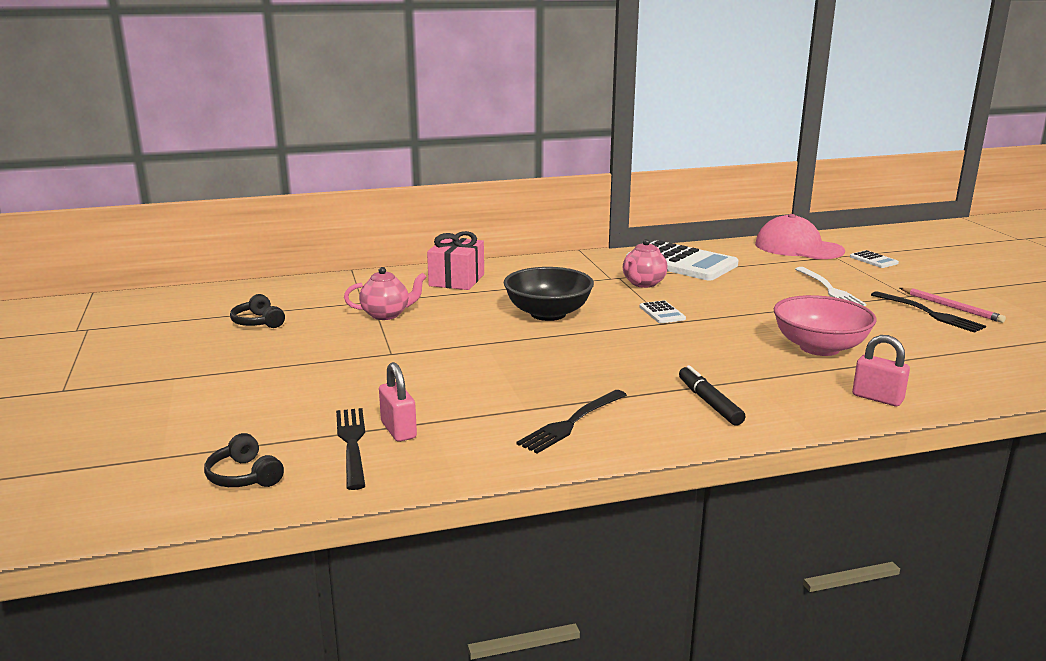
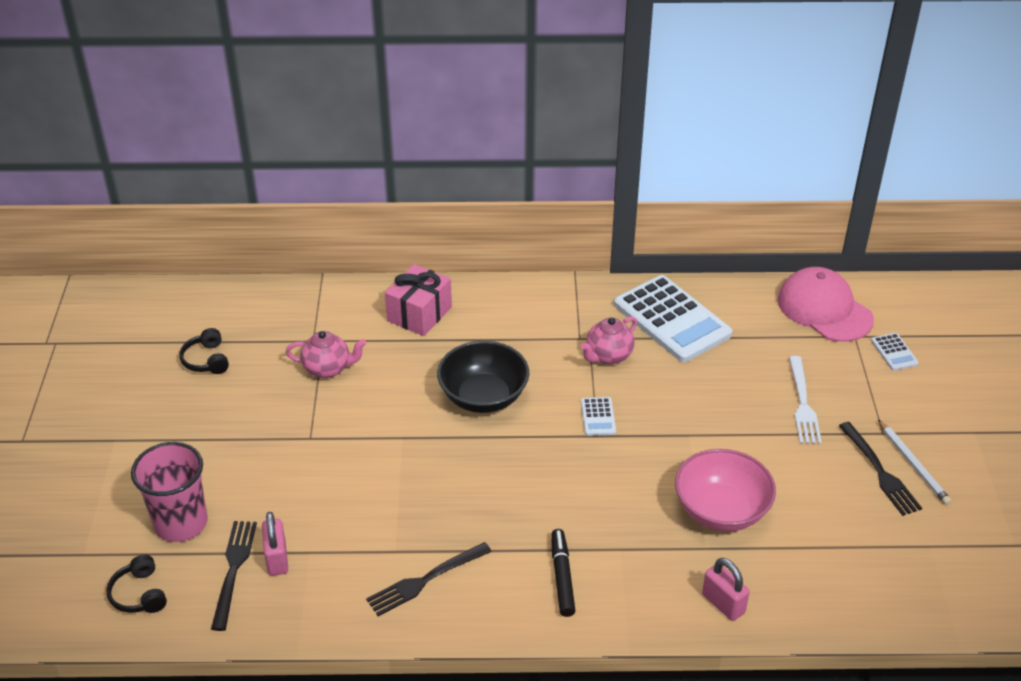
camera: 15 degrees right, 20 degrees up
(274, 420) = (181, 523): none -> pink cup
(951, 307) = (913, 464): pink pencil -> white pencil

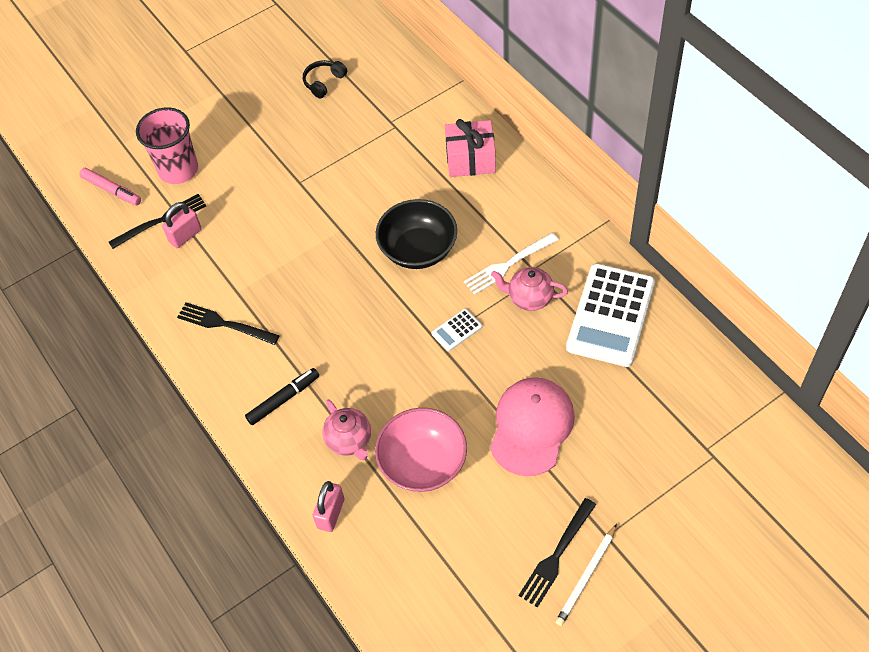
camera: 60 degrees right, 15 degrees up
(139, 594) = (111, 190): black headphones -> pink marker
(328, 369) = (370, 148): pink teapot -> pink teapot (349, 441)
(803, 403) = (591, 459): white fork -> white fork (508, 265)
(824, 309) = (728, 416): pink cap -> pink cap (531, 427)
(894, 352) = (720, 497): white calculator -> none

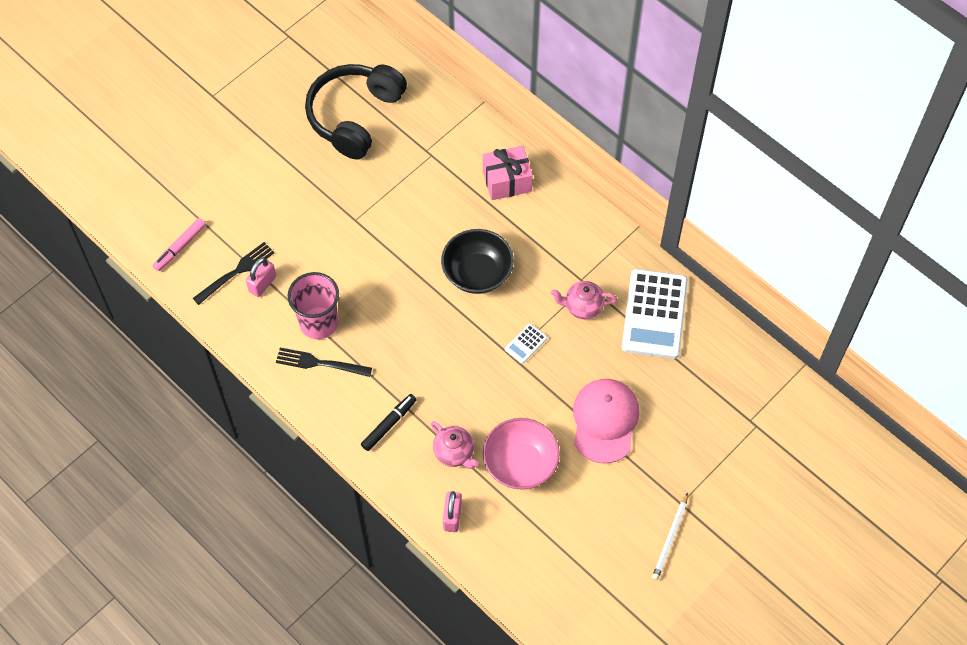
camera: 15 degrees left, 5 degrees up
(111, 190) = (180, 247): pink marker -> pink marker turned 105 degrees clockwise
(178, 170) = (238, 220): pink cup -> pink cup (318, 323)
(324, 82) = (355, 116): black headphones -> black headphones, size x2.47
(508, 265) = (559, 278): white fork -> none
(557, 555) = (644, 524): black fork -> none

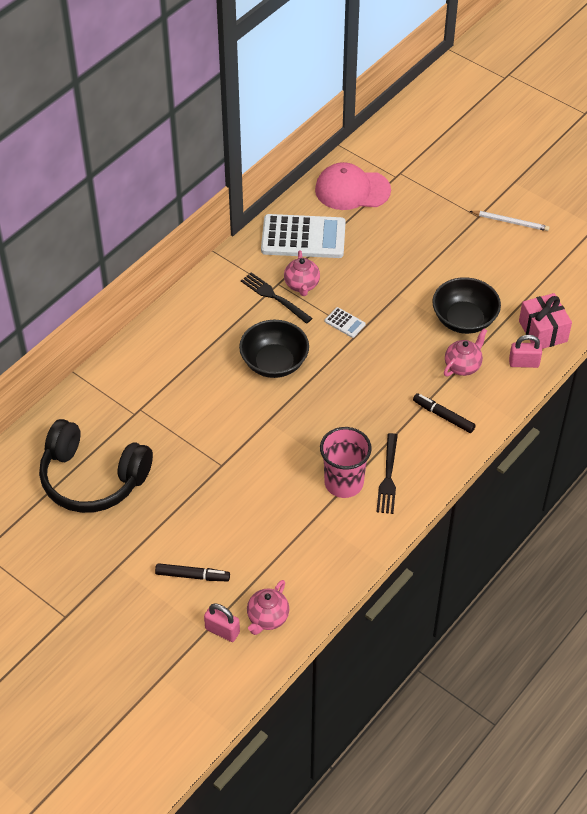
camera: 95 degrees left, 10 degrees down
(180, 247) = (267, 618): pink marker -> pink teapot
(236, 190) = (192, 575): none -> black marker
(236, 272) = (293, 562): black fork -> black fork (274, 297)
(262, 284) = (305, 536): pink padlock -> pink padlock (222, 631)
(507, 181) = (168, 347): pink gift -> pink gift (543, 331)
(520, 464) = (464, 319): pink bowl -> black bowl
(604, 421) = (412, 266): pink cap -> pink cap (352, 190)

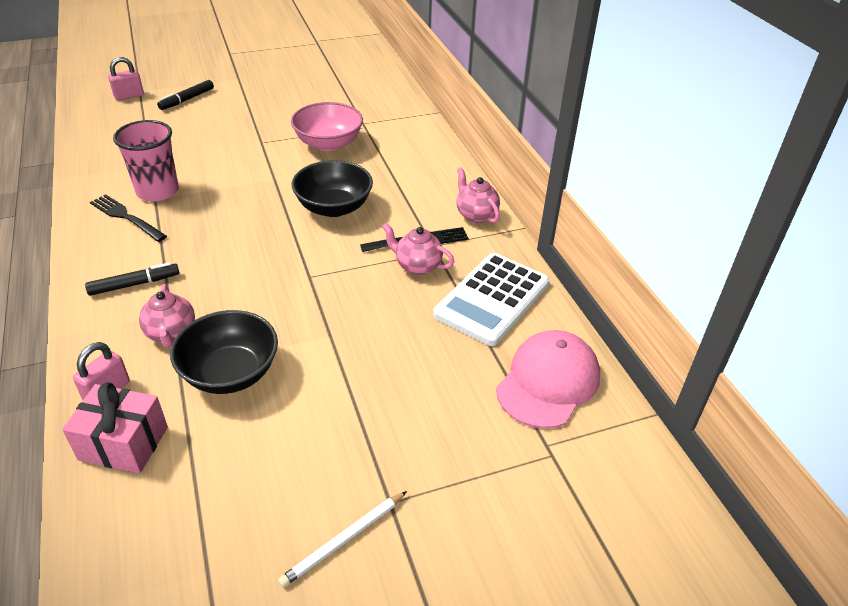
camera: 120 degrees right, 10 degrees down
(92, 478) = (323, 90): black headphones -> none
(188, 417) = (328, 143): none -> pink bowl
(267, 618) = (107, 114): pink teapot -> pink teapot (476, 215)
(345, 323) = (333, 273): white calculator -> none

